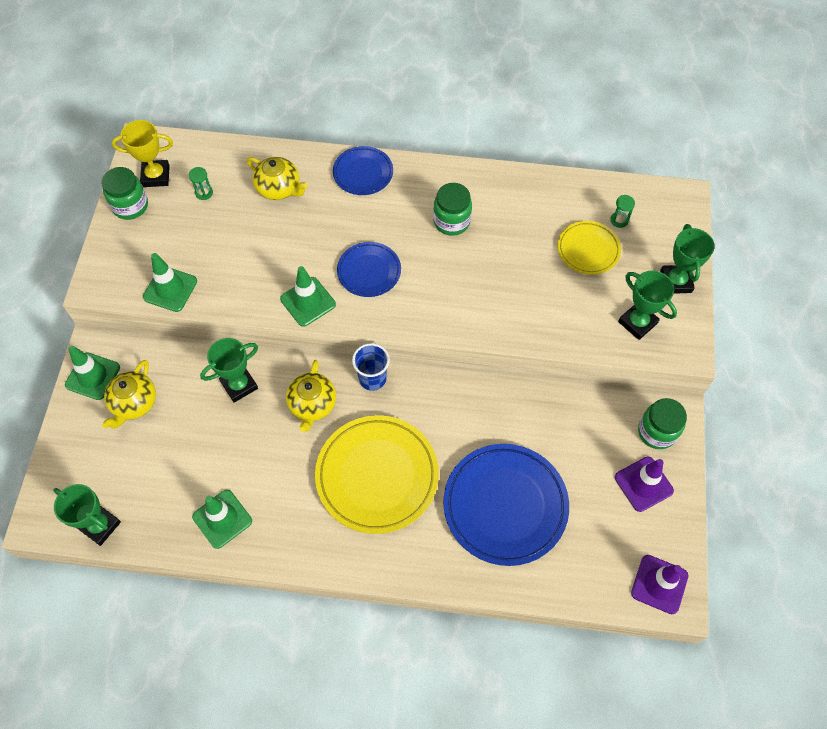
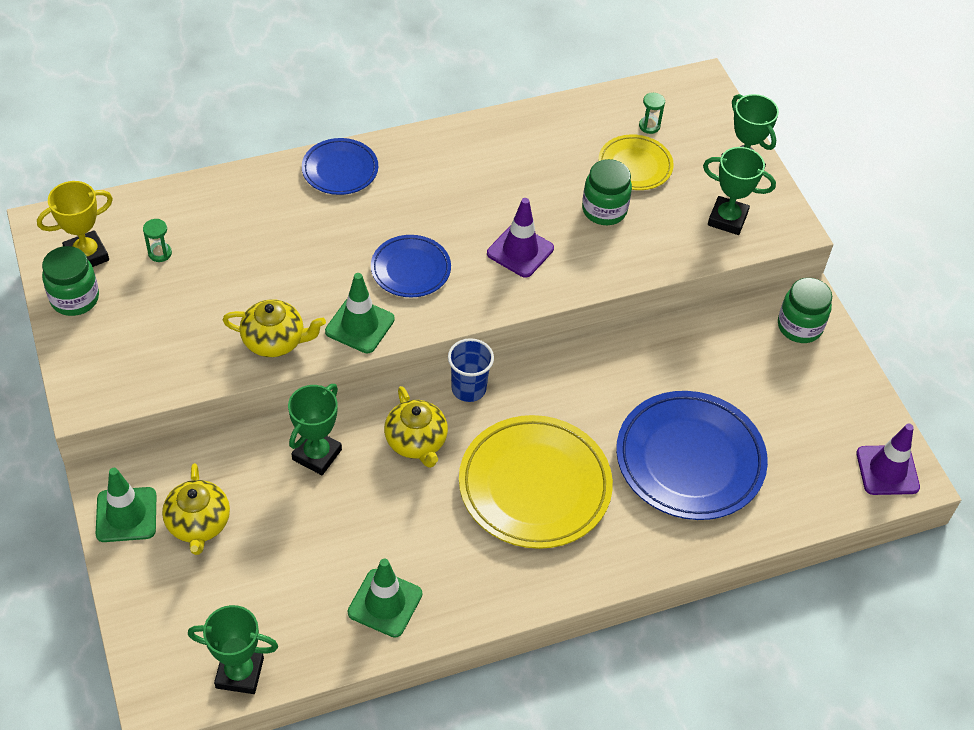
camera: 30 degrees left, 10 degrees down
(170, 289) = (184, 371): green traffic cone -> none
(279, 188) = (250, 218): yellow teapot -> yellow teapot (275, 341)
(451, 221) = (472, 187): green jar -> green jar (604, 210)
(643, 484) = (816, 381): purple traffic cone -> purple traffic cone (520, 251)

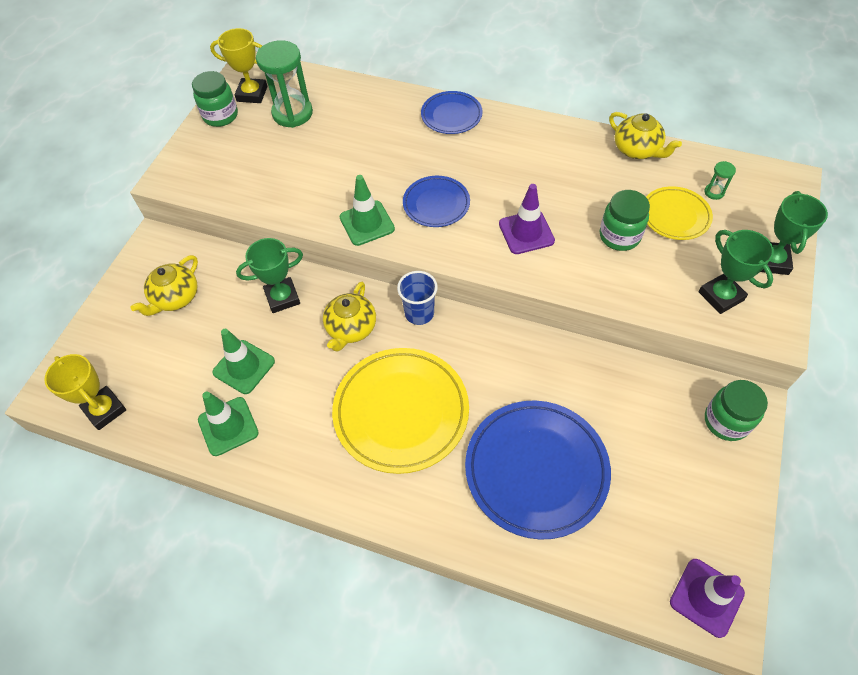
camera: 45 degrees right, 5 degrees up
(126, 515) = (144, 266): green traffic cone -> green traffic cone (244, 367)
(160, 253) = (292, 113): green hourglass -> green hourglass, size x2.31
(239, 673) = (105, 410): green trophy -> yellow trophy
(275, 341) = (305, 203): yellow teapot -> yellow teapot (637, 150)

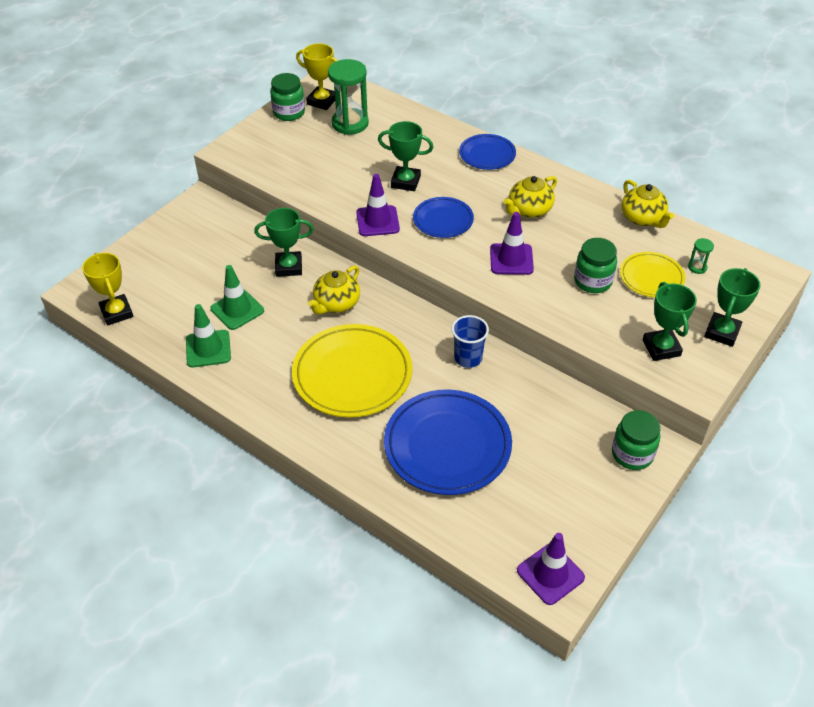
camera: 15 degrees right, 10 degrees down
(175, 298) = (201, 246): yellow teapot -> yellow teapot (529, 210)
(367, 223) = (377, 221): green traffic cone -> purple traffic cone
(378, 168) = (405, 182): none -> green trophy
(419, 313) = (399, 306): blue cup -> blue cup (468, 358)

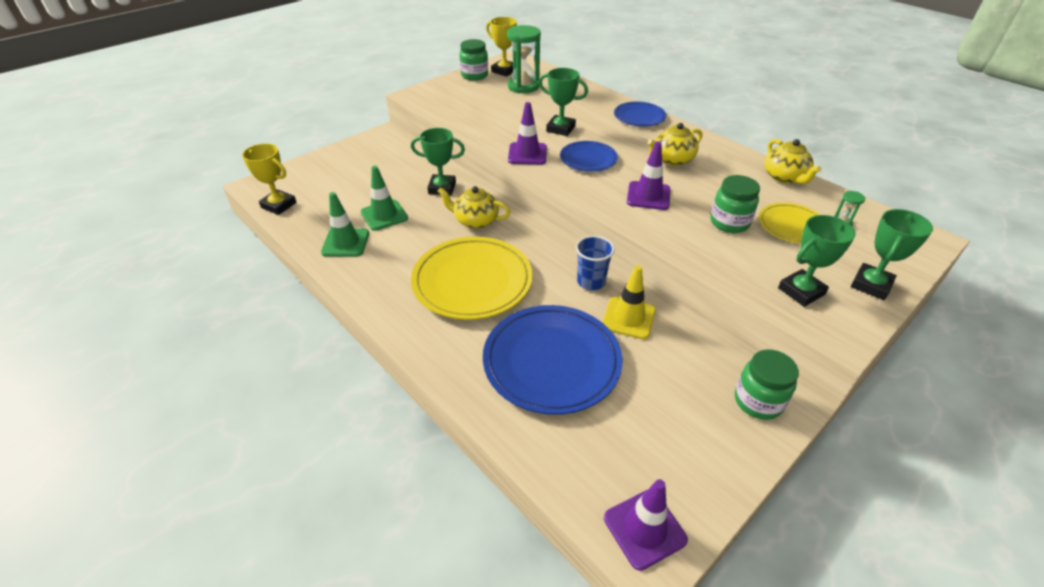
camera: 10 degrees right, 5 degrees down
(117, 312) = (279, 205): yellow trophy -> yellow trophy turned 45 degrees counterclockwise
(336, 303) = (475, 221): yellow teapot -> yellow teapot turned 60 degrees clockwise
(510, 391) = (628, 318): none -> yellow traffic cone
(661, 348) = (801, 291): green trophy -> green trophy turned 60 degrees clockwise

